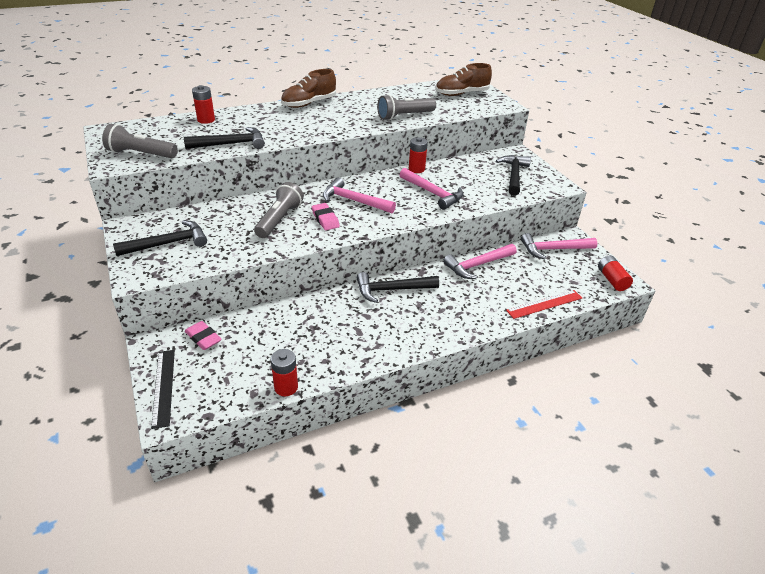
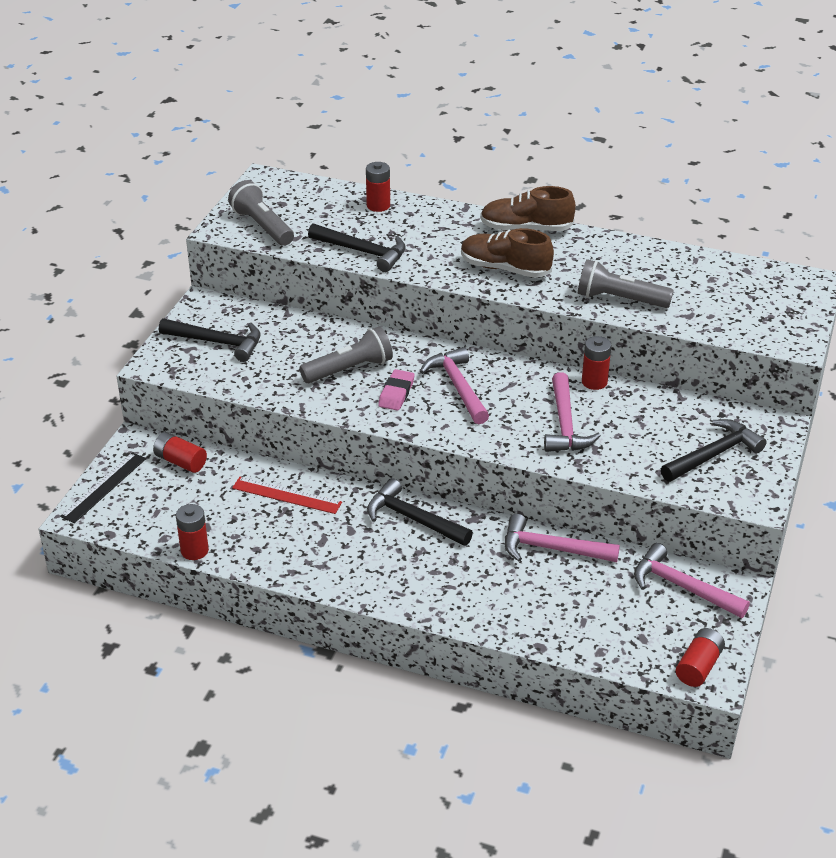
camera: 45 degrees right, 0 degrees up
(203, 338) = (180, 461): pink eraser -> red battery
(461, 94) = (761, 297): brown shoe -> brown shoe (505, 269)
(544, 304) = (562, 638): red ruler -> red ruler (287, 495)

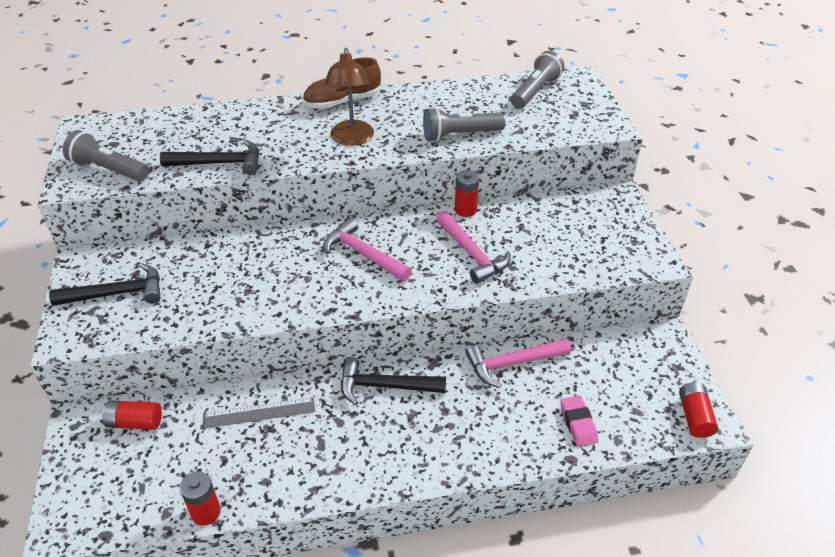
camera: 30 degrees left, 5 degrees up
(104, 487) = (69, 485): black ruler -> none
(287, 495) = (259, 412): red ruler -> grey ruler
(349, 369) = (259, 273): grey flashlight -> grey flashlight (535, 91)
(378, 206) = (204, 119): red battery -> none
(396, 393) = (316, 280): pink eraser -> pink eraser (578, 423)
(505, 269) = (351, 139): brown shoe -> brown lamp
(682, 587) = (628, 352): pink hammer -> none
(714, 454) = (597, 235): black hammer -> none

